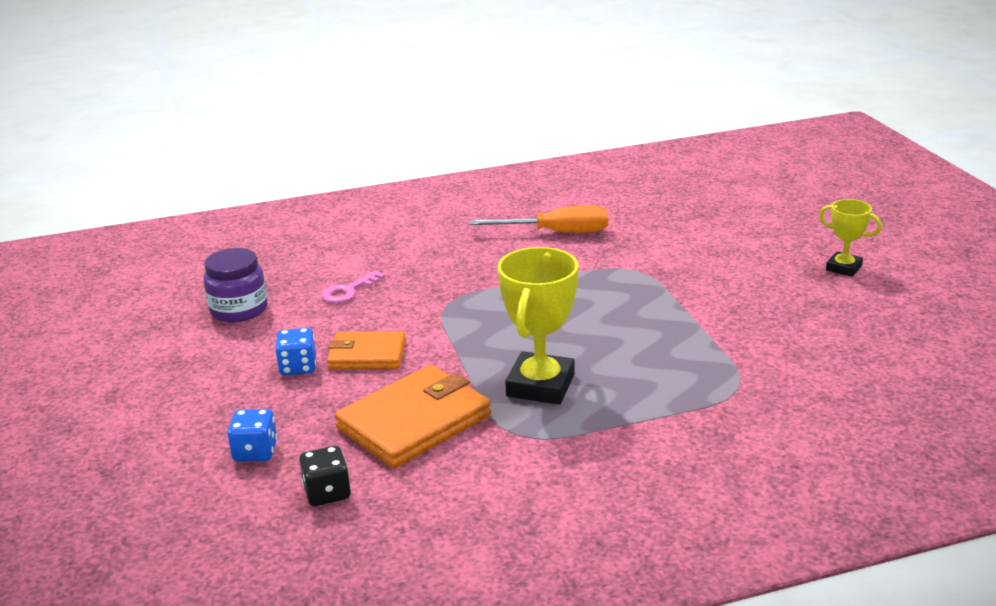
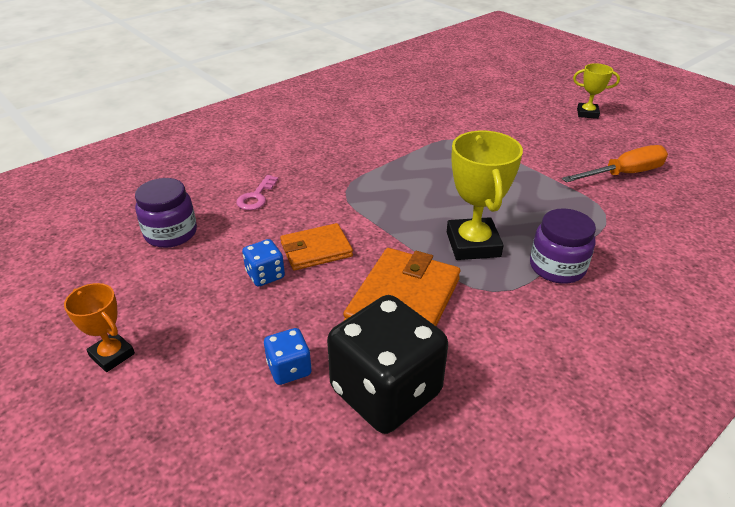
camera: 25 degrees left, 10 degrees up
(115, 402) = (112, 355): none -> orange trophy
(327, 493) = (386, 391): black dice -> black dice, size x2.20
(556, 233) = (380, 120): orange screwdriver -> orange screwdriver (624, 174)
(616, 429) = (557, 267): none -> purple jar

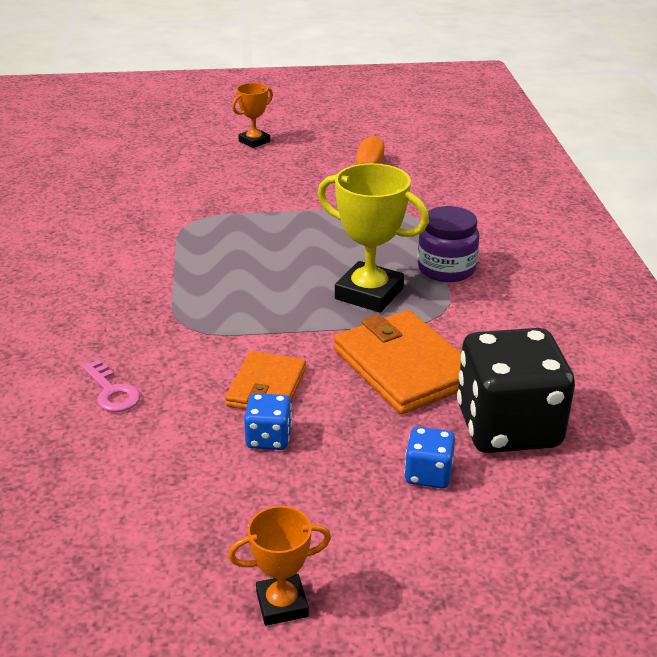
camera: 55 degrees left, 5 degrees down
(171, 233) = (98, 486): purple jar -> none
(587, 113) = (254, 141): yellow trophy -> orange trophy

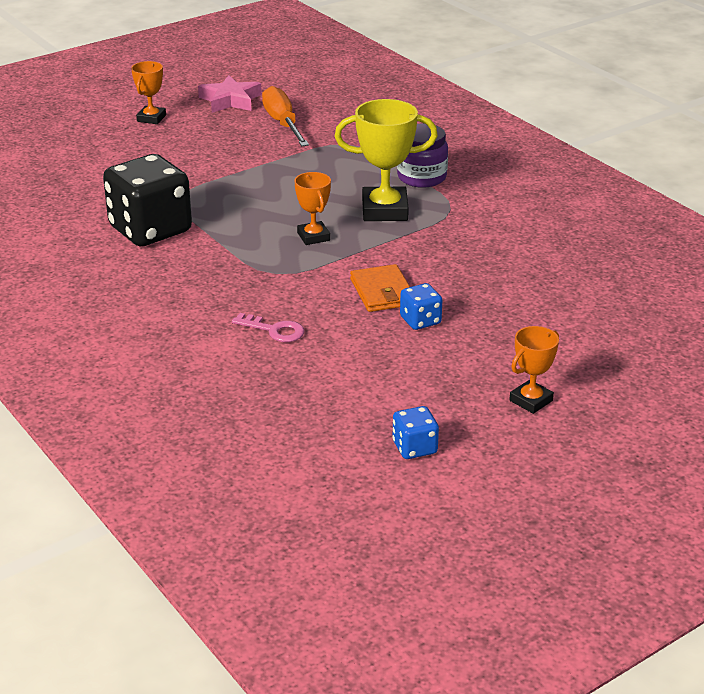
camera: 30 degrees left, 0 degrees up
(266, 300) = (313, 237): none -> orange trophy
(342, 142) = (230, 100): none -> pink star
(404, 367) = (462, 250): orange wallet -> none
(428, 474) = (543, 306): blue dice -> blue dice (414, 448)
(508, 427) = (564, 264): black dice -> black dice (150, 230)

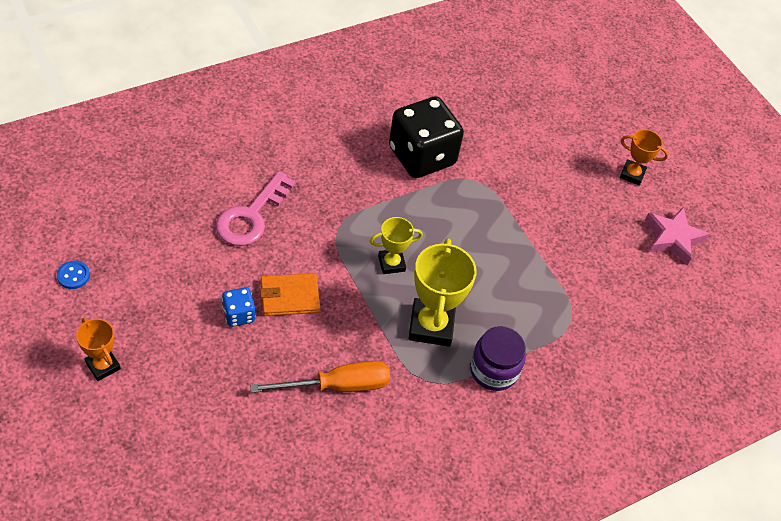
camera: 90 degrees right, 20 degrees up
(274, 330) = (251, 215): pink key -> pink key, size x1.72
(283, 123) = (619, 273): orange screwdriver -> orange screwdriver (337, 385)
(313, 237) = (391, 263): orange trophy -> yellow trophy
(414, 448) = (73, 275): blue dice -> blue button

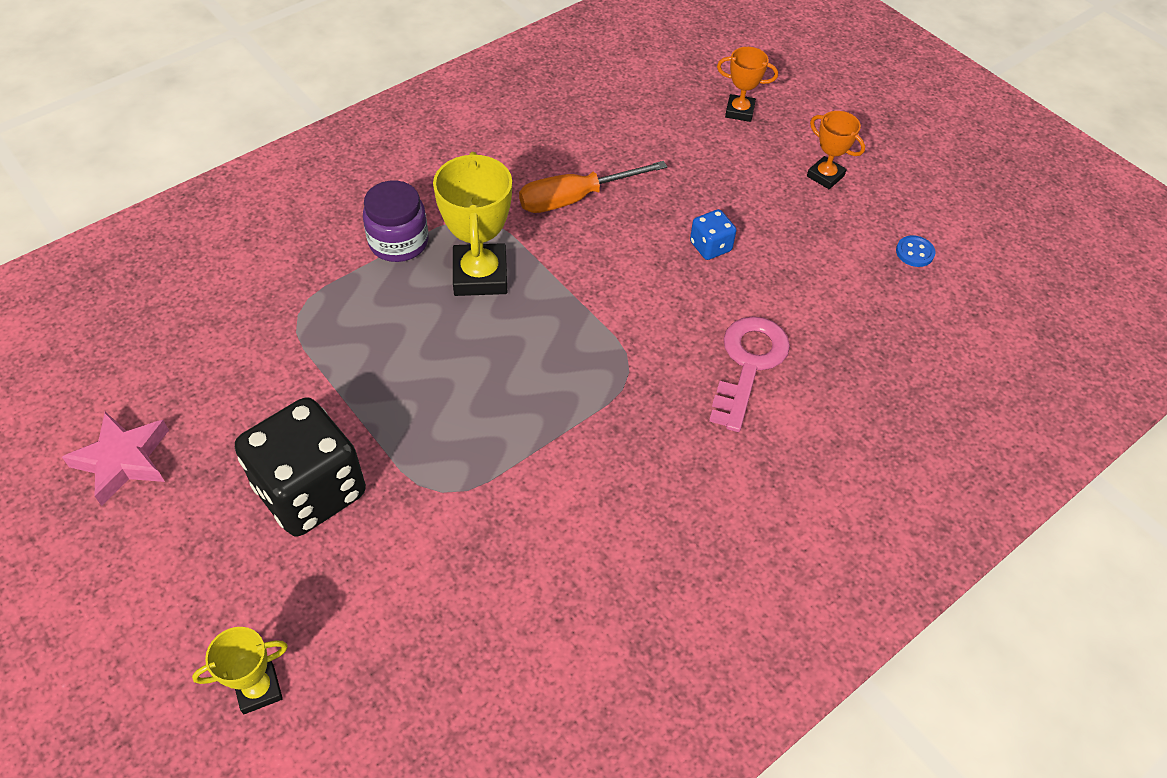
camera: 175 degrees right, 0 degrees up
(289, 297) = (660, 276): orange wallet -> none
(391, 263) = (545, 339): yellow trophy -> yellow trophy (258, 689)
(422, 156) = (532, 515): black dice -> black dice (310, 491)
(632, 174) = (169, 564): orange trophy -> orange trophy (739, 111)

